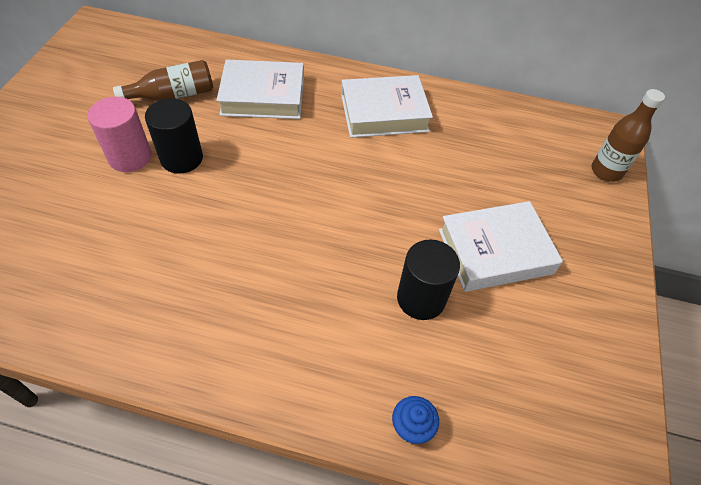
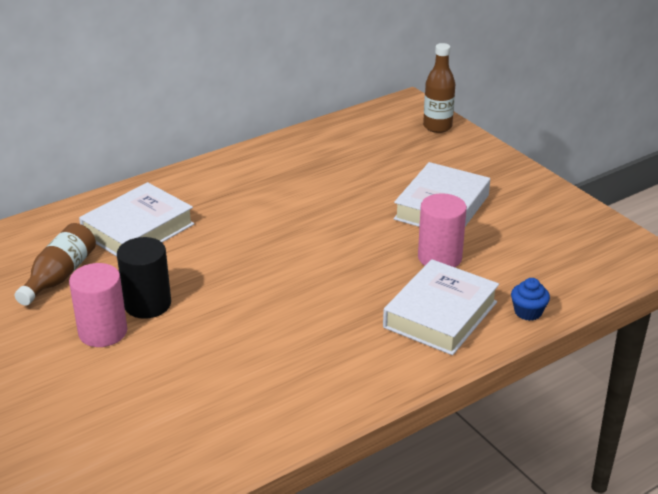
camera: 45 degrees left, 20 degrees down
(384, 113) = (249, 182): white book -> white book (440, 315)
(421, 298) = (439, 257): black cylinder -> pink cylinder

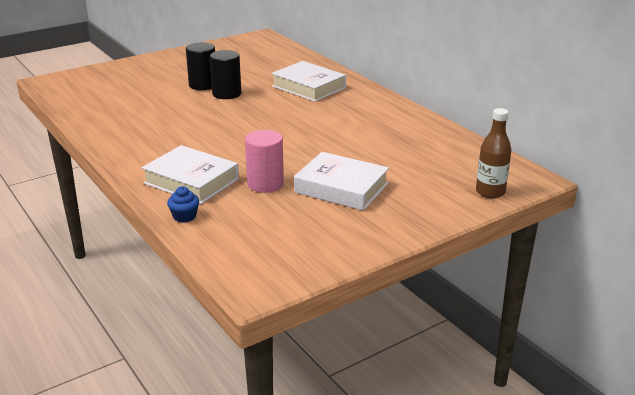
camera: 90 degrees right, 5 degrees down
(59, 276) = (259, 72): brown bottle -> none
(103, 332) = (203, 85): pink cylinder -> black cylinder

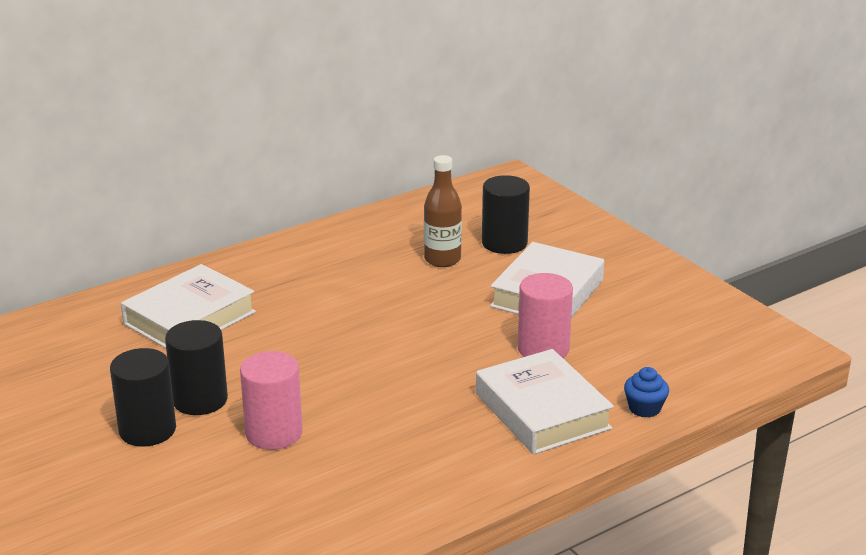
camera: 90 degrees left, 0 degrees up
(191, 111) = (274, 433): none -> pink cylinder
(191, 181) = (542, 411): white book -> white book turned 60 degrees counterclockwise
(416, 174) = (504, 243): none -> black cylinder
(490, 192) = (545, 204): brown bottle -> brown bottle (442, 259)

